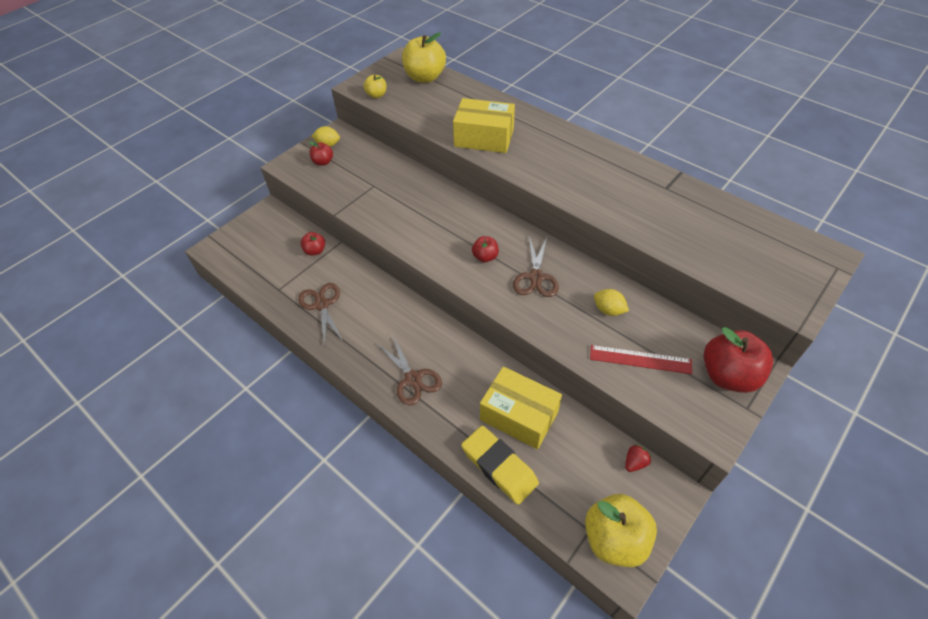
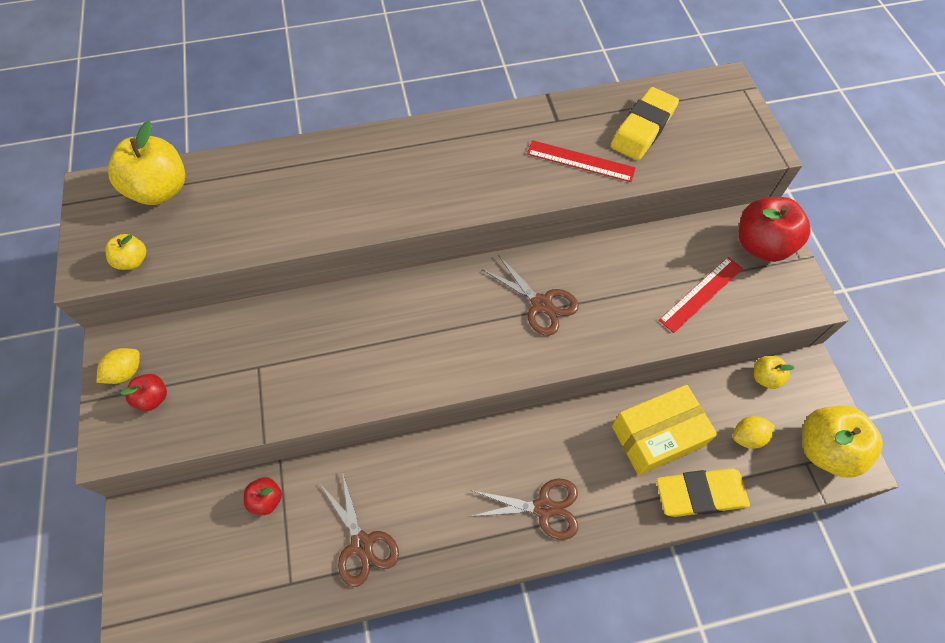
camera: 55 degrees left, 10 degrees up
(322, 305) = (362, 544): brown scissors -> brown scissors turned 135 degrees counterclockwise
(484, 138) = (335, 208): yellow box -> none
(485, 257) = (476, 329): red apple -> none
(608, 310) = (629, 275): yellow lemon -> yellow lemon (747, 437)
(635, 462) = (765, 377): red strawberry -> yellow apple
(647, 216) = (580, 161): none -> red ruler
(718, 231) = (643, 128): none -> yellow eraser

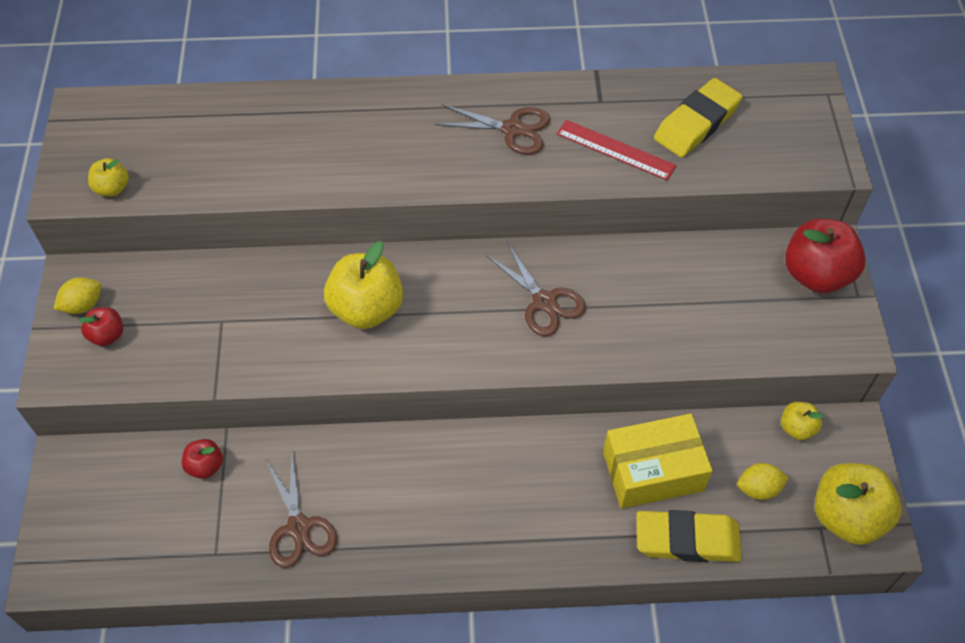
camera: 10 degrees right, 5 degrees down
(161, 190) = (152, 119): yellow apple -> yellow apple (366, 309)
(543, 508) = (505, 524): brown scissors -> brown scissors (512, 129)
(701, 294) = (730, 318): red ruler -> none

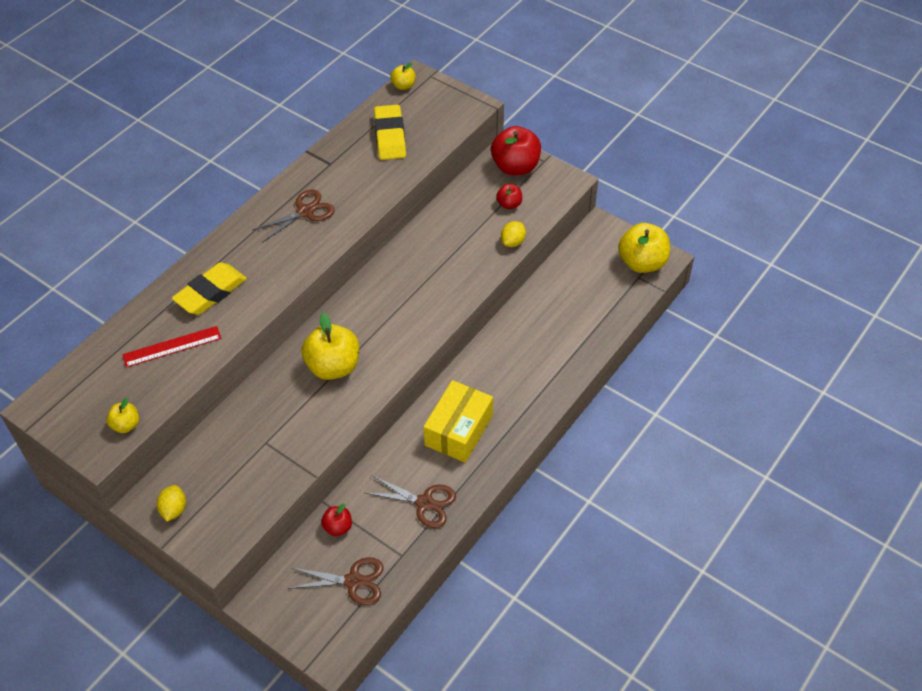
camera: 50 degrees left, 5 degrees down
(107, 335) = (212, 508): red apple -> red apple (509, 204)
(544, 301) = (414, 285): brown scissors -> brown scissors (353, 581)
(615, 150) = (369, 179): red ruler -> red ruler (172, 346)
(653, 471) = (545, 321): yellow box -> yellow box (459, 430)
(687, 540) = (595, 333): yellow eraser -> yellow eraser (210, 292)
(758, 488) = (596, 285): yellow lemon -> yellow lemon (513, 242)
(797, 428) = (578, 247): yellow apple -> yellow apple (403, 86)

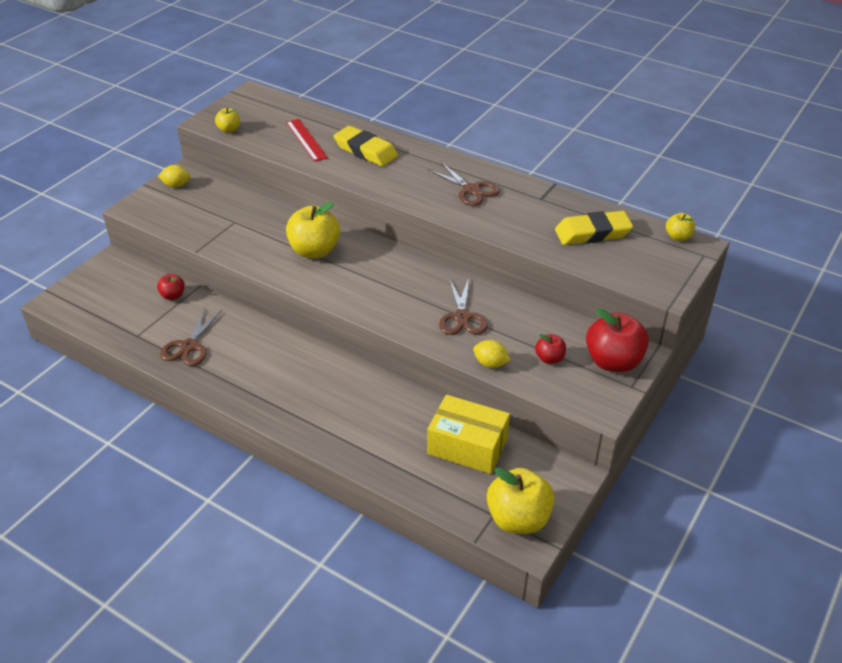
camera: 85 degrees right, 10 degrees down
(353, 581) = (118, 309): brown scissors -> brown scissors (462, 317)
(459, 430) = (269, 365): yellow box -> yellow box (467, 446)

